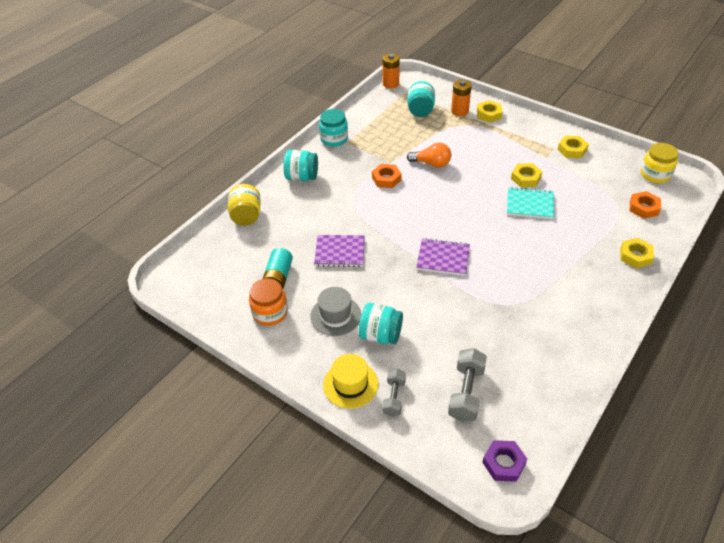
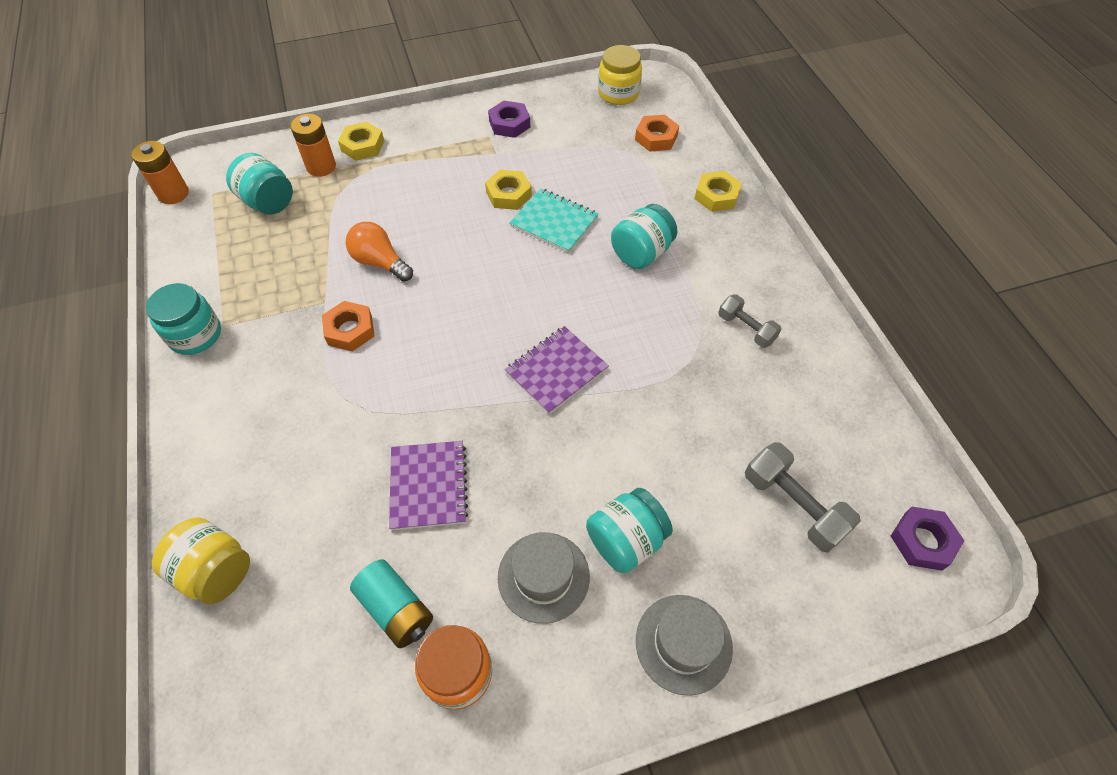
camera: 55 degrees left, 10 degrees up
(302, 177) = (223, 431): turquoise jar -> turquoise jar (641, 253)
(340, 252) = (428, 486): purple notebook -> purple notebook turned 45 degrees counterclockwise
(350, 384) = (683, 643): yellow hat -> grey hat
(394, 397) = (744, 600): grey dumbbell -> grey dumbbell (746, 329)
(431, 164) = (380, 262): orange light bulb -> orange light bulb turned 105 degrees counterclockwise
(530, 204) = (554, 222): turquoise notebook -> turquoise notebook turned 75 degrees clockwise
(572, 150) = (509, 124): yellow nut -> purple nut

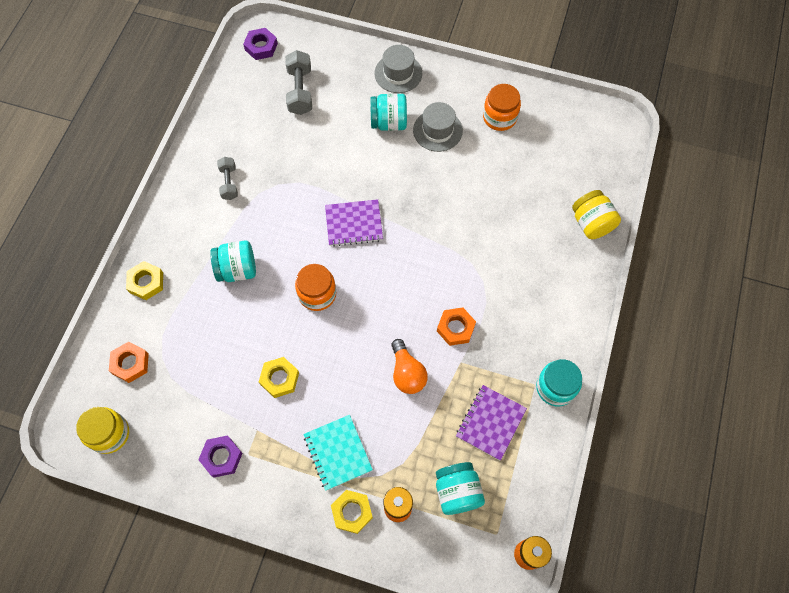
camera: 145 degrees left, 10 degrees up
(396, 609) = (512, 156): turquoise battery -> none
(428, 486) = (465, 203): purple notebook -> purple notebook (490, 423)
(535, 278) = (317, 294): none -> orange jar
(554, 222) = (269, 331): turquoise notebook -> turquoise notebook (338, 452)

